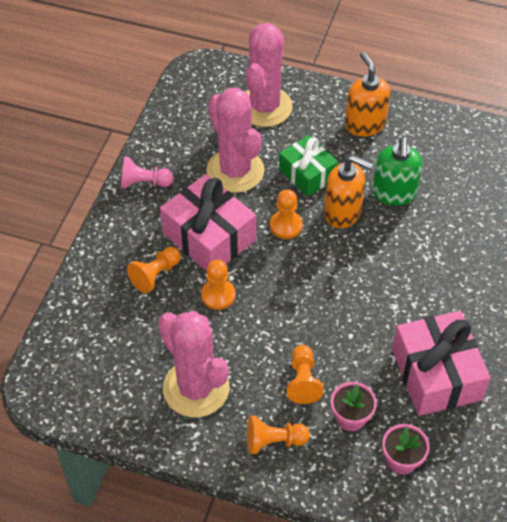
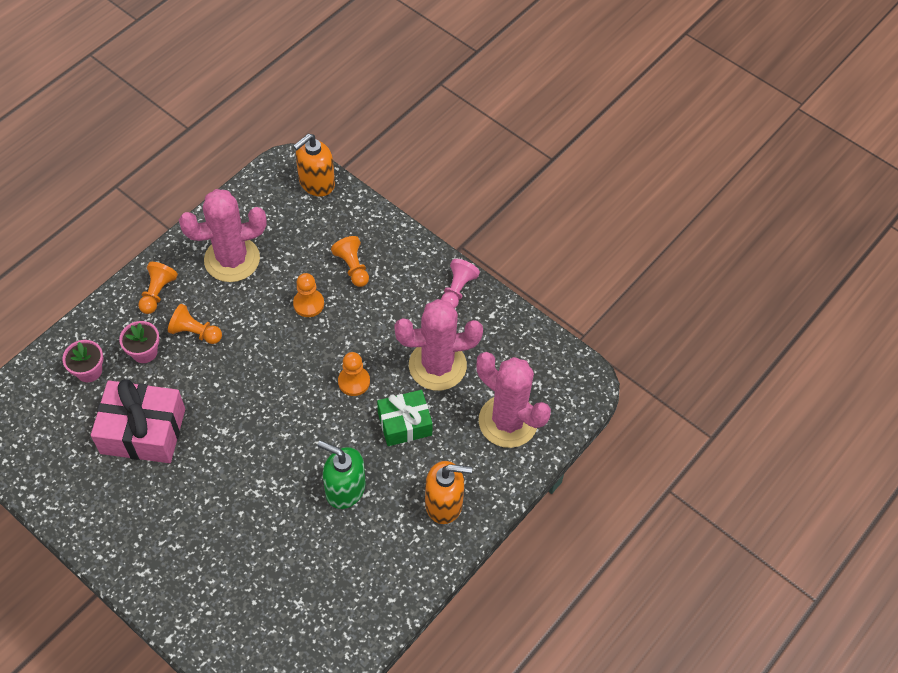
camera: 110 degrees right, 5 degrees up
(209, 237) = (372, 318): pink gift -> none
(343, 212) = (344, 434): orange soap dispenser -> orange soap dispenser (316, 183)

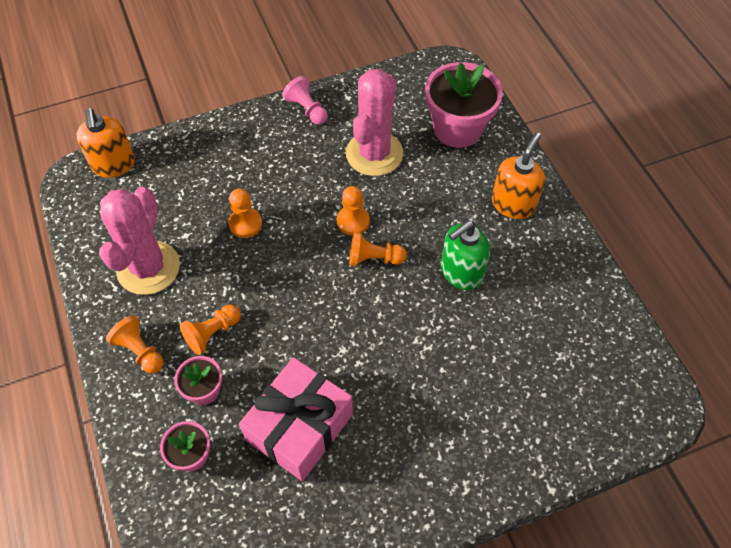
camera: 60 degrees left, 0 degrees up
(352, 267) = (229, 174): orange pawn -> orange pawn (374, 258)
(404, 424) = (419, 201): green gift -> none
(508, 421) = (457, 128): pink cactus -> pink flower pot

